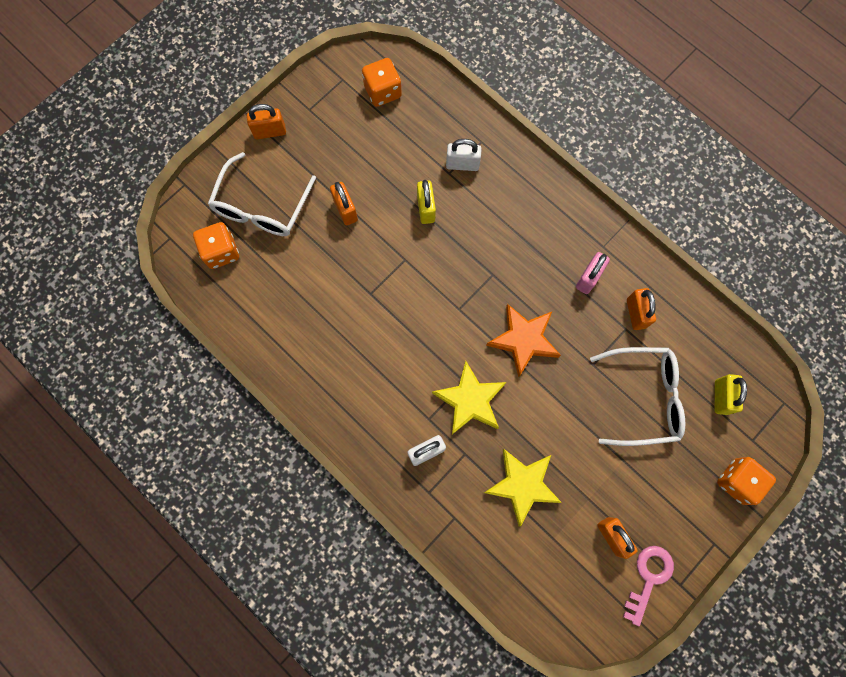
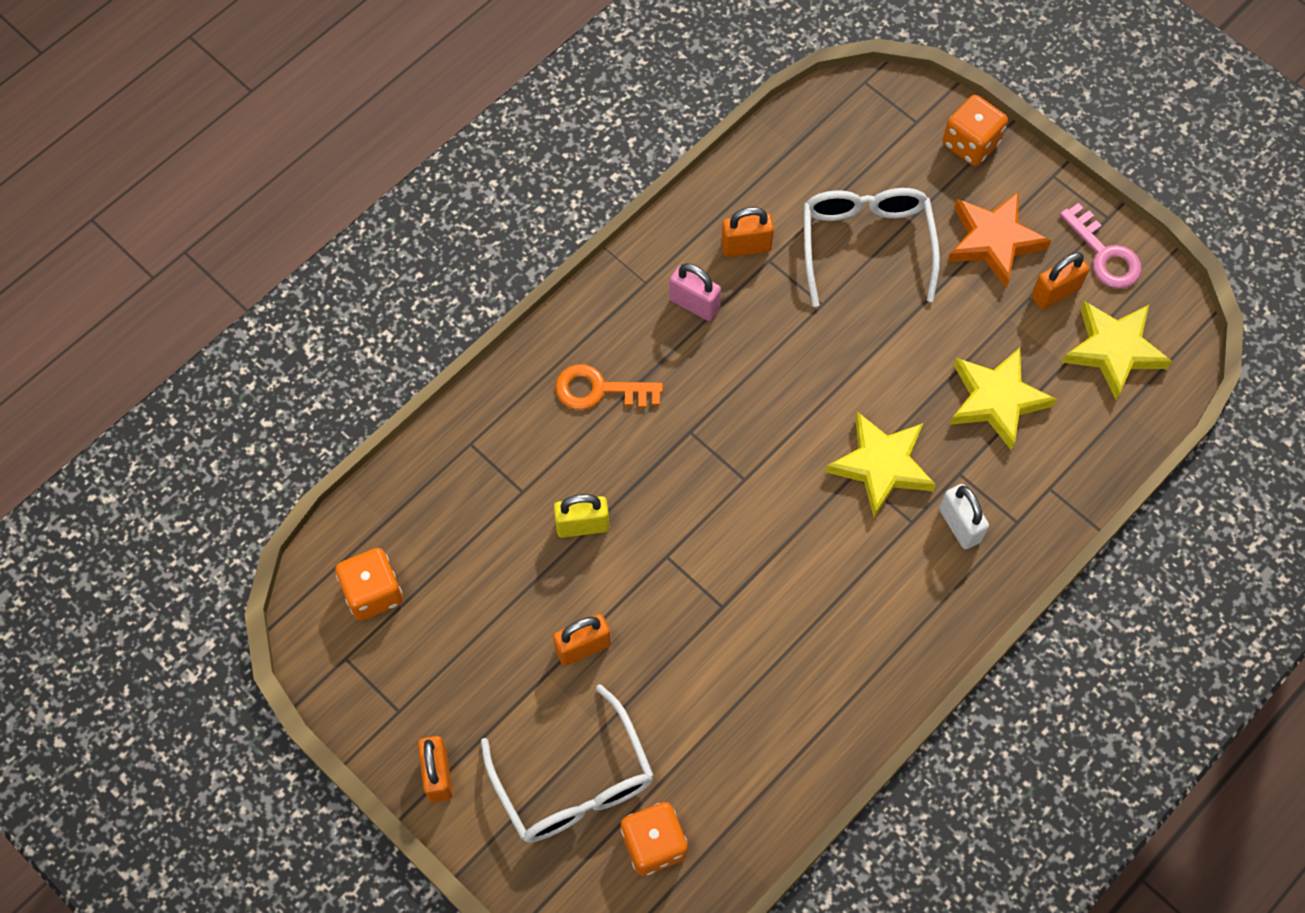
camera: 90 degrees left, 10 degrees down
(262, 206) = (573, 781): white glasses -> white glasses turned 45 degrees clockwise
(462, 164) = (509, 472): white padlock -> none
(521, 218) = (600, 390): none -> orange key
(523, 340) = (789, 392): orange star -> orange star (994, 241)
(566, 577) = (1113, 350): none -> yellow star
(648, 578) = (1104, 254): pink key -> pink key turned 150 degrees counterclockwise
(721, 397) = (860, 153): yellow padlock -> none

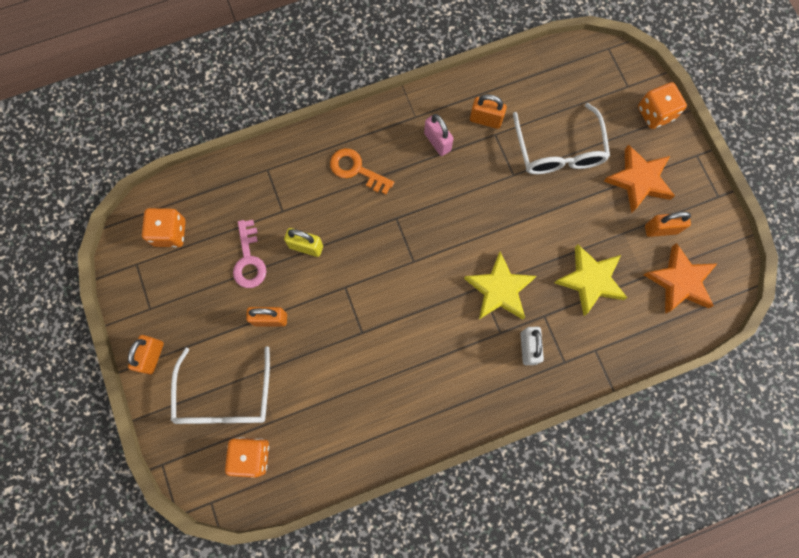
camera: 25 degrees right, 10 degrees up
(866, 245) = (558, 150): white glasses -> white glasses turned 150 degrees clockwise
(1104, 254) = (704, 218): pink key -> pink key (249, 259)
(1113, 350) = (679, 281): yellow star -> orange star

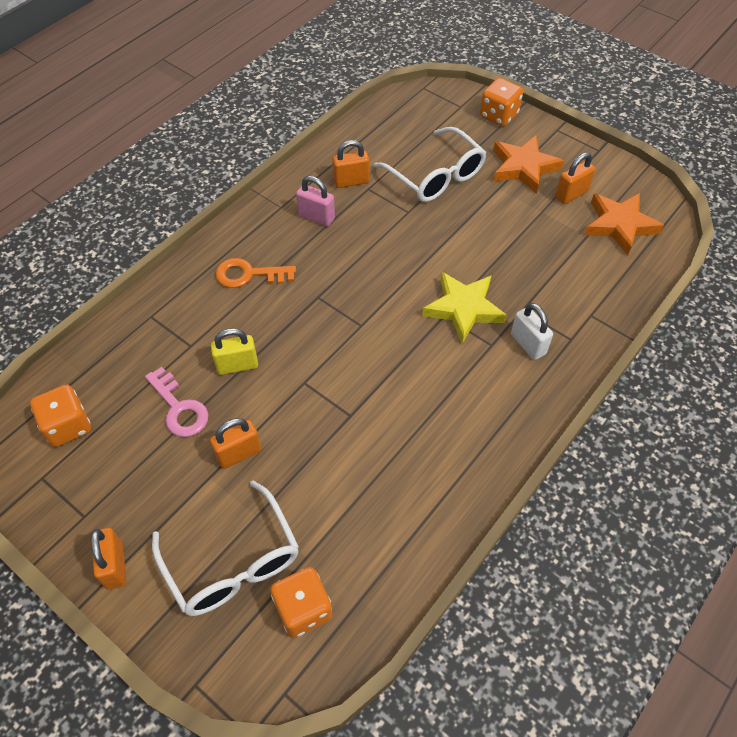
camera: 30 degrees left, 20 degrees down
(590, 280) = (541, 261): yellow star -> none

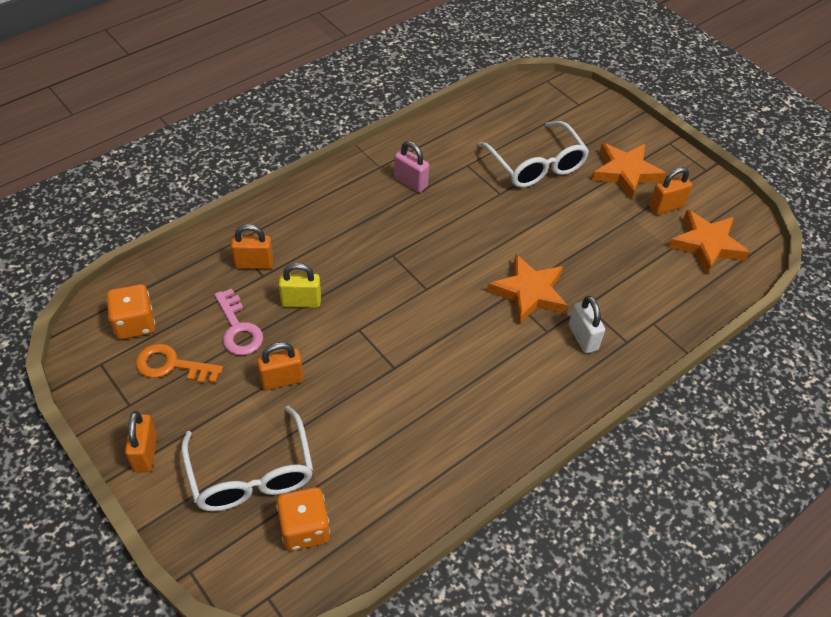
camera: 10 degrees right, 5 degrees down
(249, 274) = (334, 222): orange key -> orange key (172, 365)
(351, 181) = (452, 155): orange padlock -> orange padlock (254, 264)
(463, 308) = (529, 293): yellow star -> orange star
(498, 115) = (614, 119): orange dice -> none

